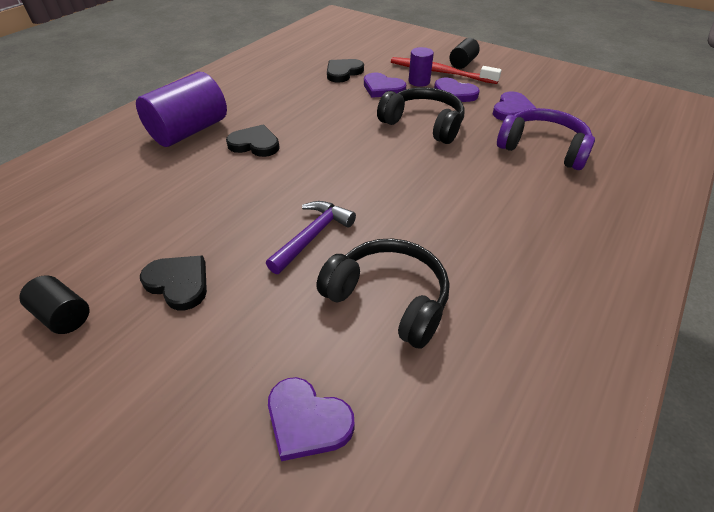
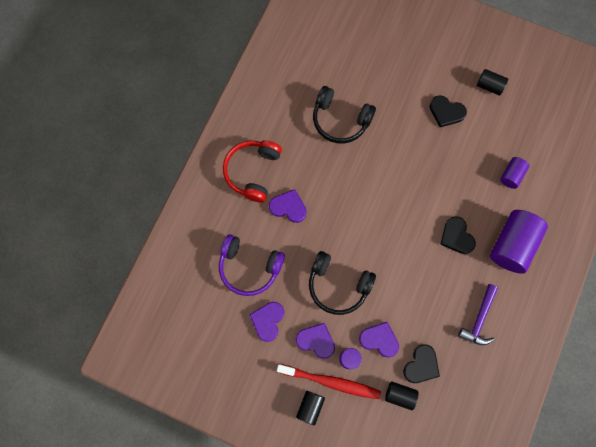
camera: 170 degrees right, 30 degrees up
(135, 189) = (511, 175): none -> purple cylinder
(255, 144) = (456, 236): black heart -> black heart turned 60 degrees clockwise
(307, 421) = (363, 59): purple heart -> purple heart (288, 207)
(312, 236) = (389, 155): purple hammer -> purple hammer (479, 319)
(371, 61) = (400, 395): none -> black cylinder
(557, 244) = (252, 172): none -> red headphones

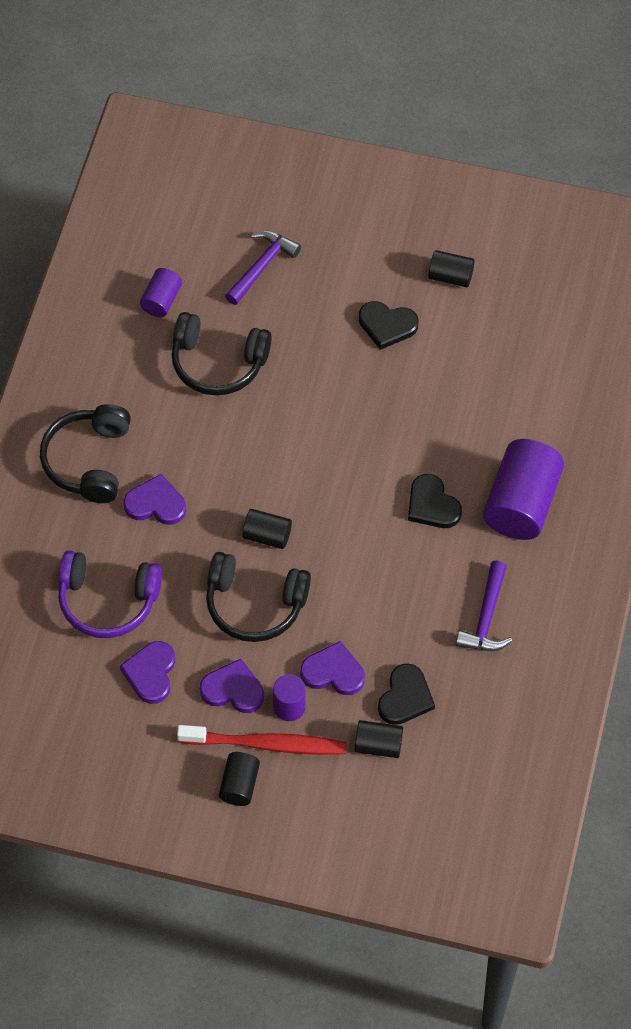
camera: 10 degrees left, 15 degrees down
(252, 172) = (88, 461): red headphones -> black headphones
(352, 240) = (267, 536): none -> black cylinder
(376, 61) = (262, 266): none -> purple hammer
(511, 175) = (505, 403): purple cylinder -> purple cylinder (161, 300)

